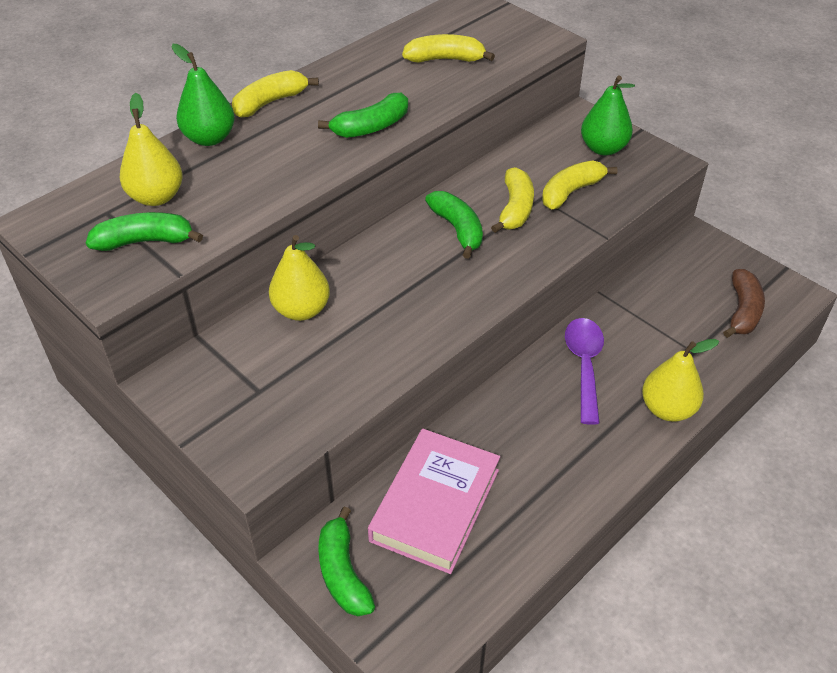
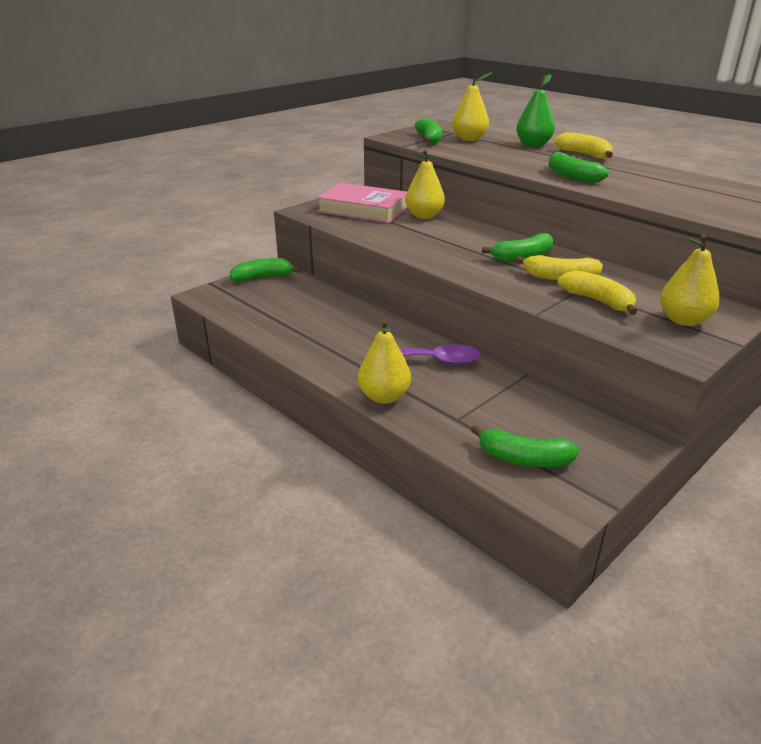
camera: 90 degrees right, 15 degrees down
(435, 505) = (303, 302): pink book -> pink book (363, 209)
(445, 59) = (693, 195): yellow banana -> none
(603, 148) = (683, 320): green pear -> yellow pear
(742, 311) = (524, 459): brown banana -> green banana

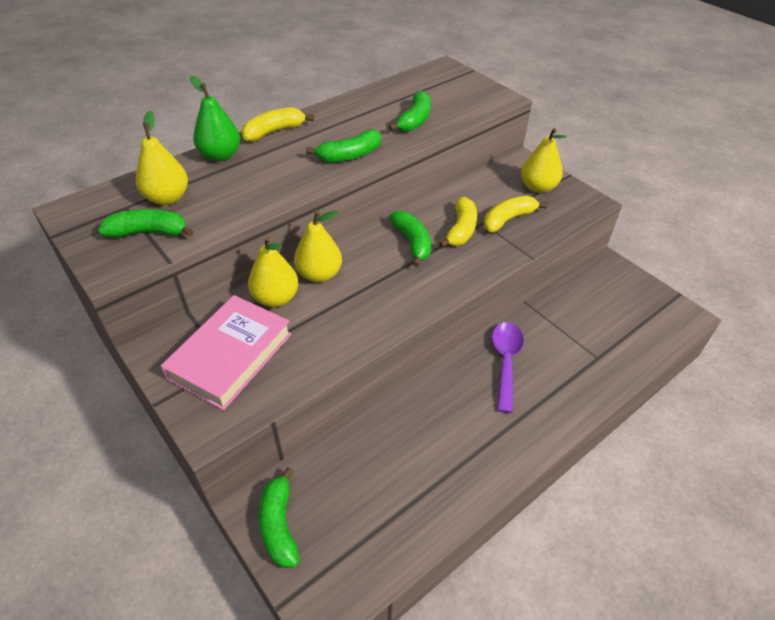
camera: 85 degrees left, 15 degrees up
(384, 397) = (571, 405): yellow pear -> yellow pear (319, 274)
(524, 459) = (641, 327): green banana -> green banana (415, 120)

